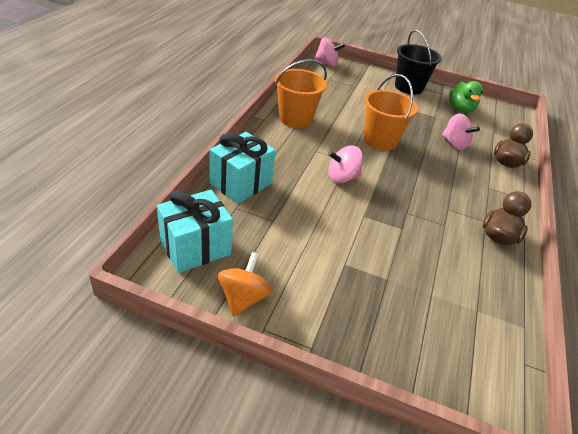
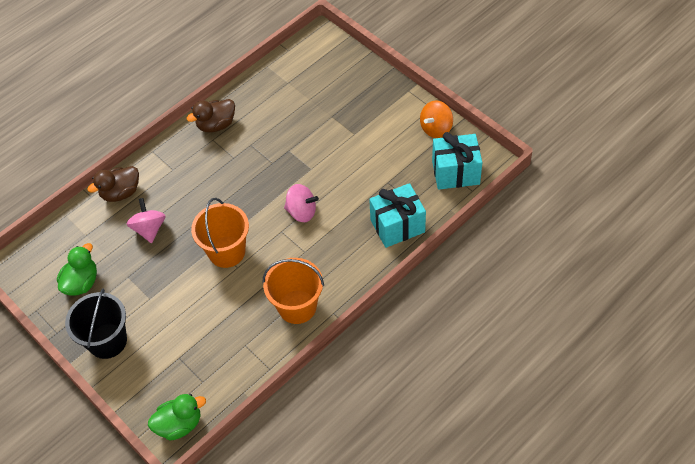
camera: 145 degrees left, 15 degrees up
(326, 63) = (179, 424): pink spinning top -> green duck

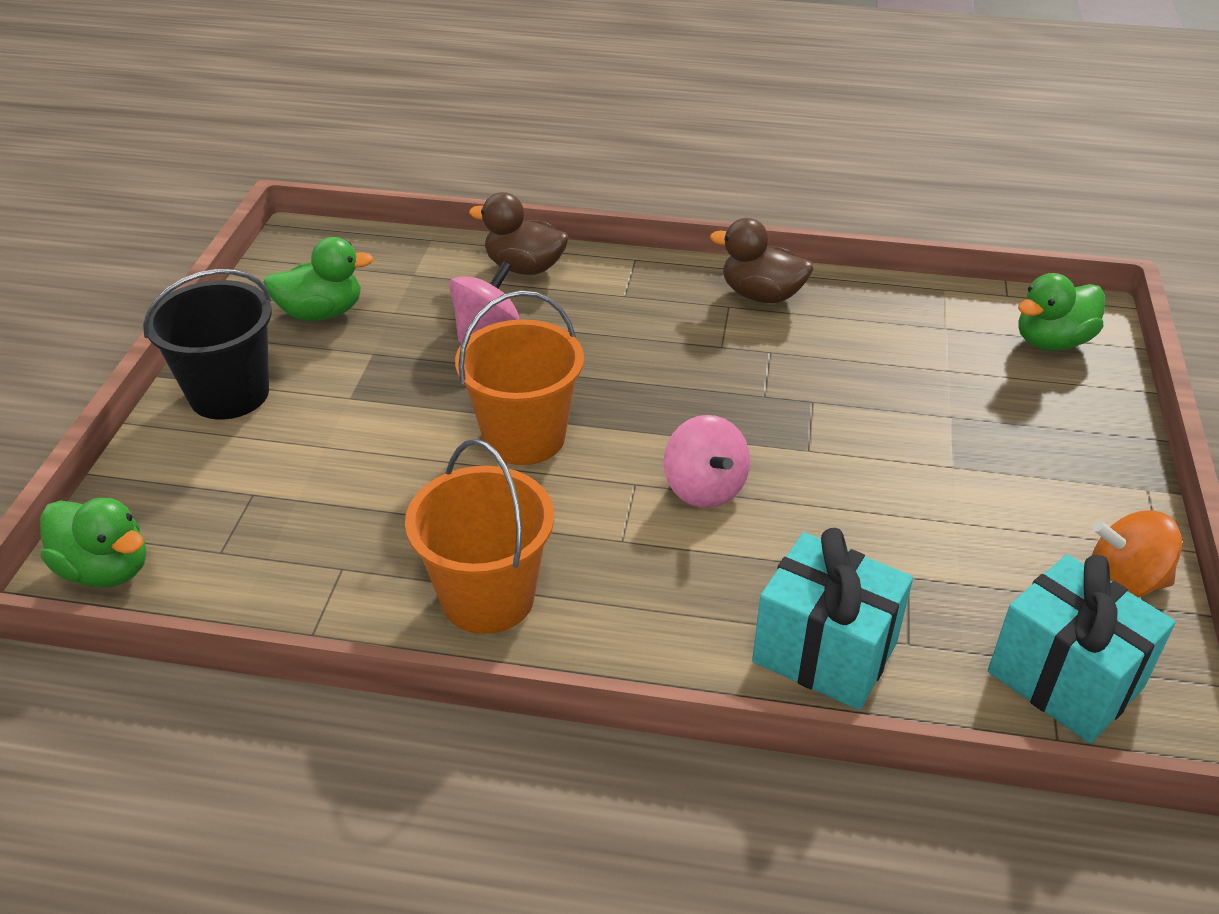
camera: 50 degrees right, 15 degrees down
(323, 58) = (1052, 341): none -> green duck

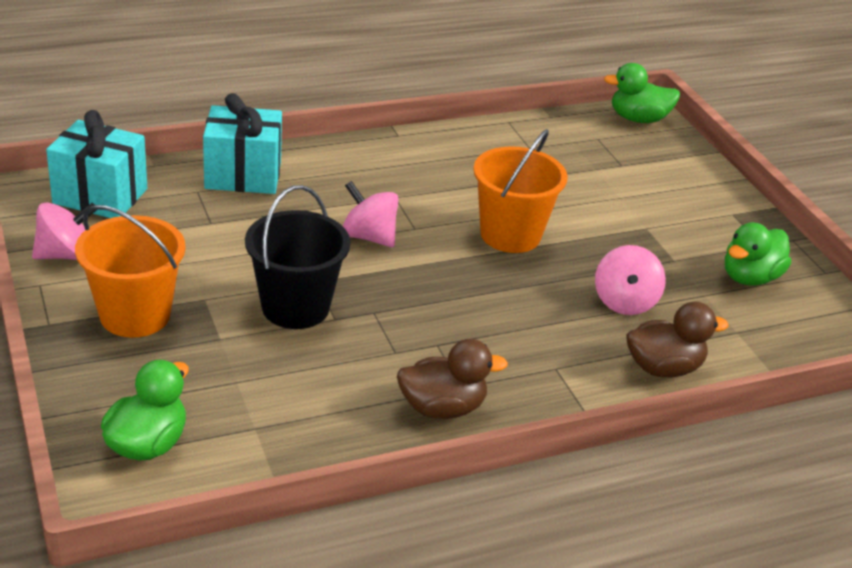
camera: 145 degrees right, 5 degrees down
(229, 394) = (717, 208): black bucket -> black bucket (295, 307)
(488, 597) = (441, 154): orange bucket -> orange bucket (135, 315)
(1124, 582) = (66, 255): orange spinning top -> pink spinning top

